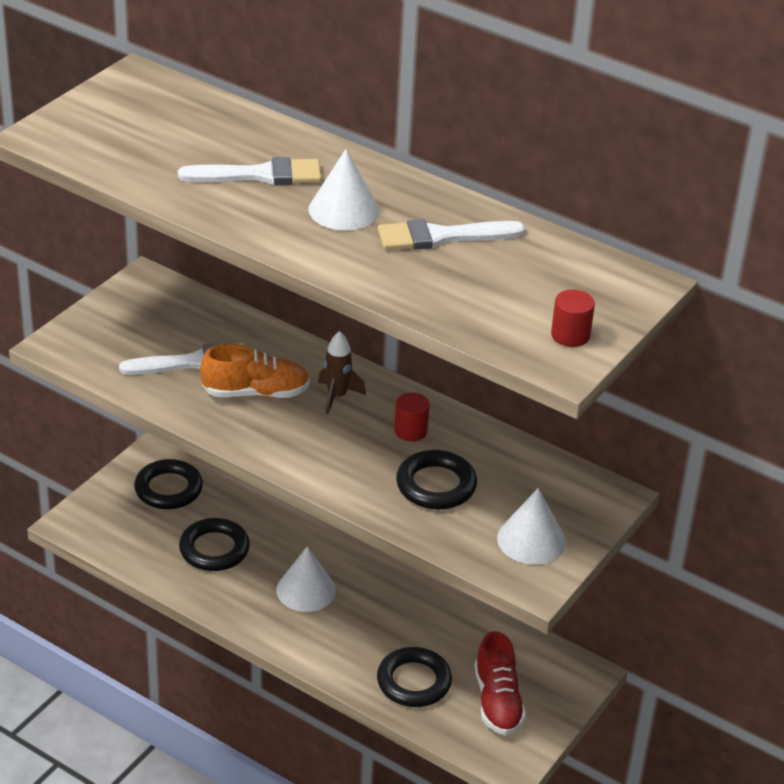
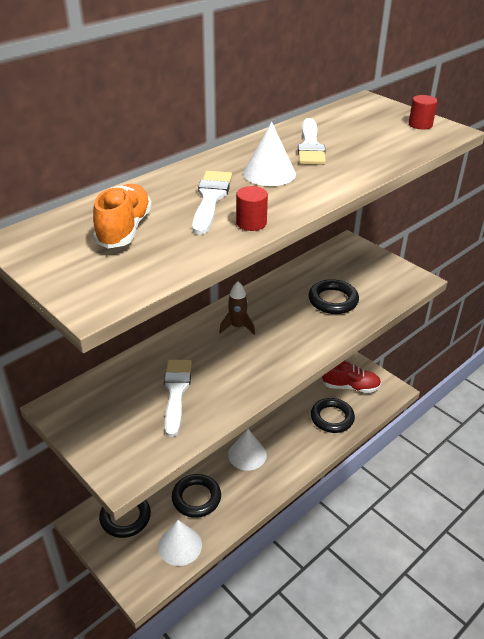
camera: 75 degrees left, 0 degrees up
(255, 392) = (222, 364): orange shoe -> orange shoe (124, 229)
(410, 431) = (280, 302): red cylinder -> red cylinder (251, 223)
(531, 540) = (383, 275): white cone -> white cone (180, 545)

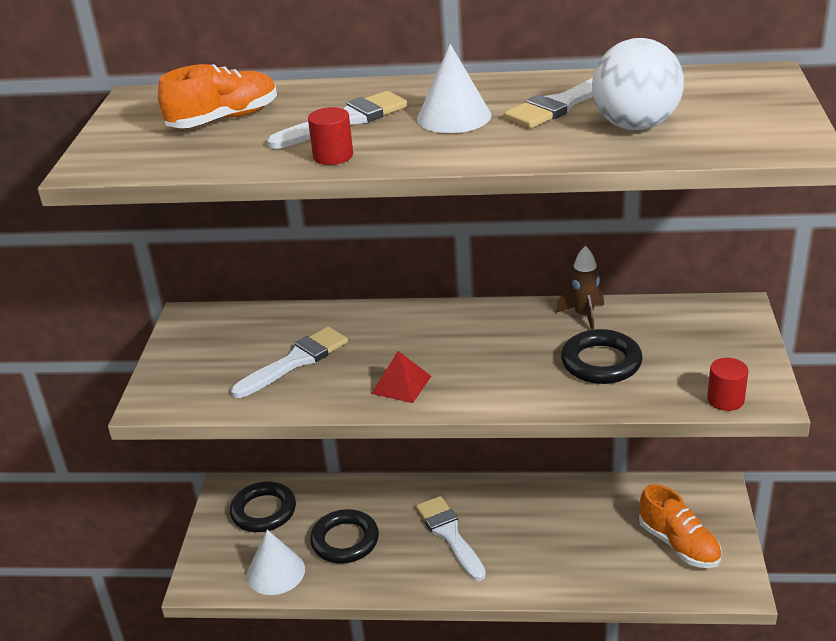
camera: 50 degrees right, 5 degrees down
(237, 327) = (446, 334): brown rocket -> brown rocket (584, 315)
(247, 454) = (450, 535): white cone -> white brush
(257, 368) = (401, 384): none -> red pyramid
(332, 418) = (602, 563): black ring -> none
(350, 387) = (679, 544): red shoe -> orange shoe
(368, 145) = (635, 126): none -> white ball
(420, 125) = (769, 125): red cylinder -> red cylinder (725, 400)

